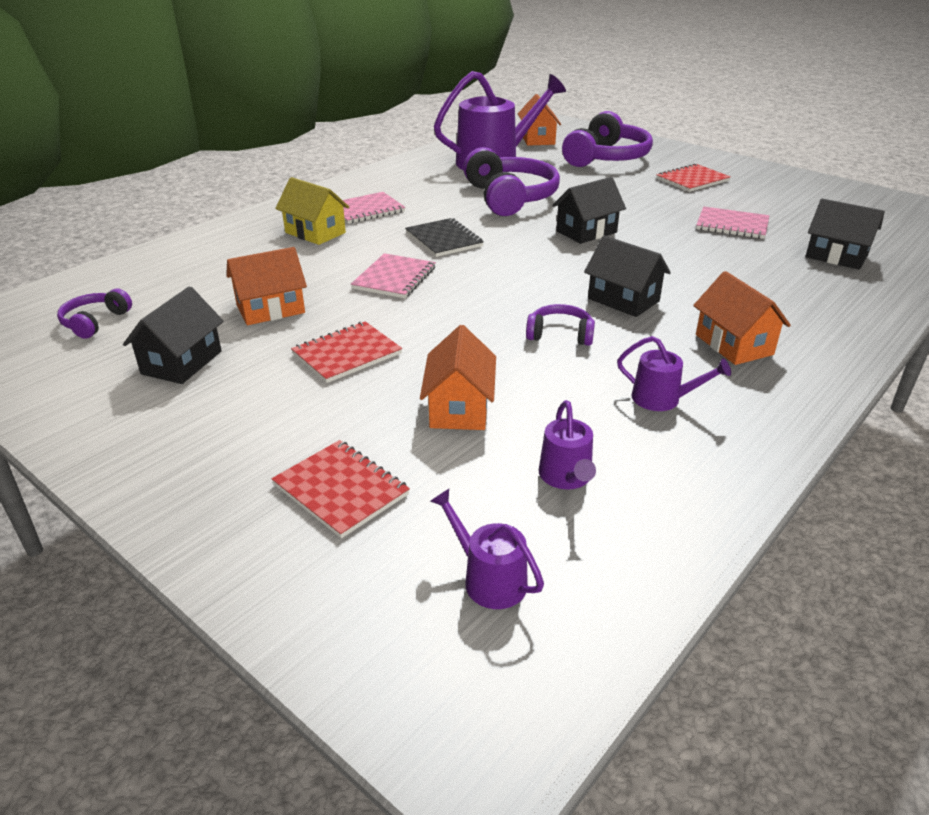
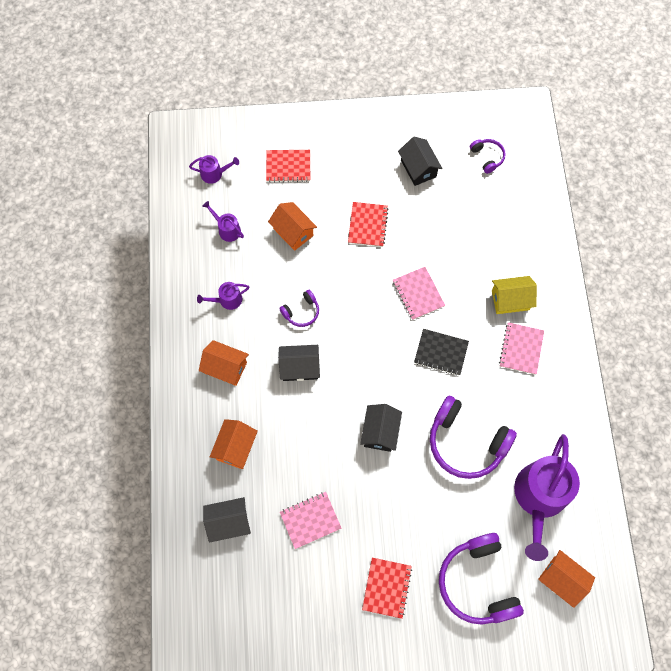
camera: 135 degrees right, 35 degrees up
(270, 309) = (436, 224): orange house -> orange house (235, 447)

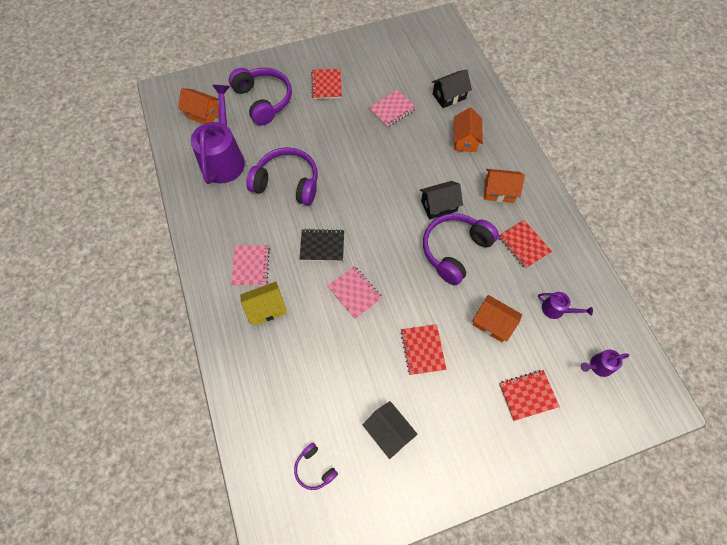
camera: 165 degrees right, 5 degrees down
(227, 300) = (524, 245): purple watering can -> red notebook
(301, 312) = (455, 250): purple headphones -> purple headphones, size x2.06
(380, 432) = (358, 175): black house -> none

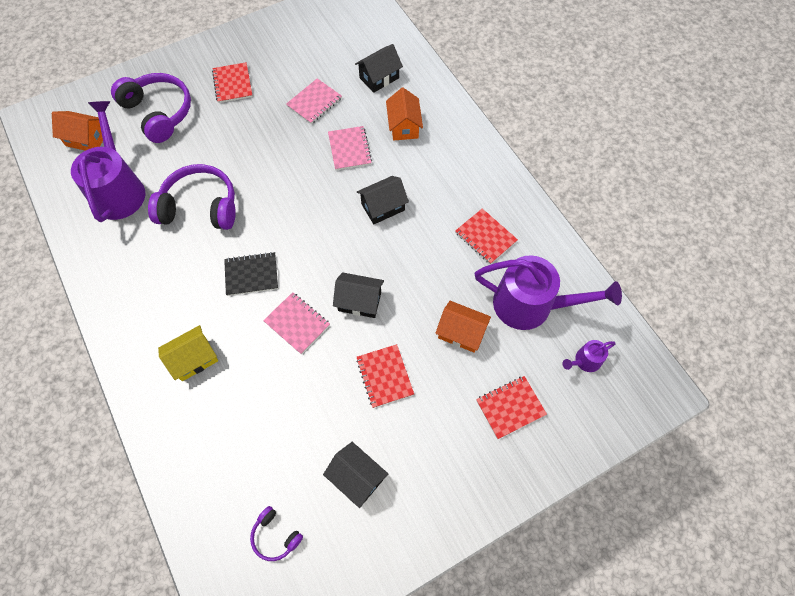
camera: 10 degrees left, 0 degrees up
(251, 266) = (168, 312): pink notebook -> pink notebook (349, 149)
(409, 282) = (359, 301): none -> black house
(455, 250) = (408, 256): purple headphones -> none
(499, 191) = (450, 180): orange house -> none
(556, 309) = (530, 305): purple watering can -> purple watering can, size x2.25

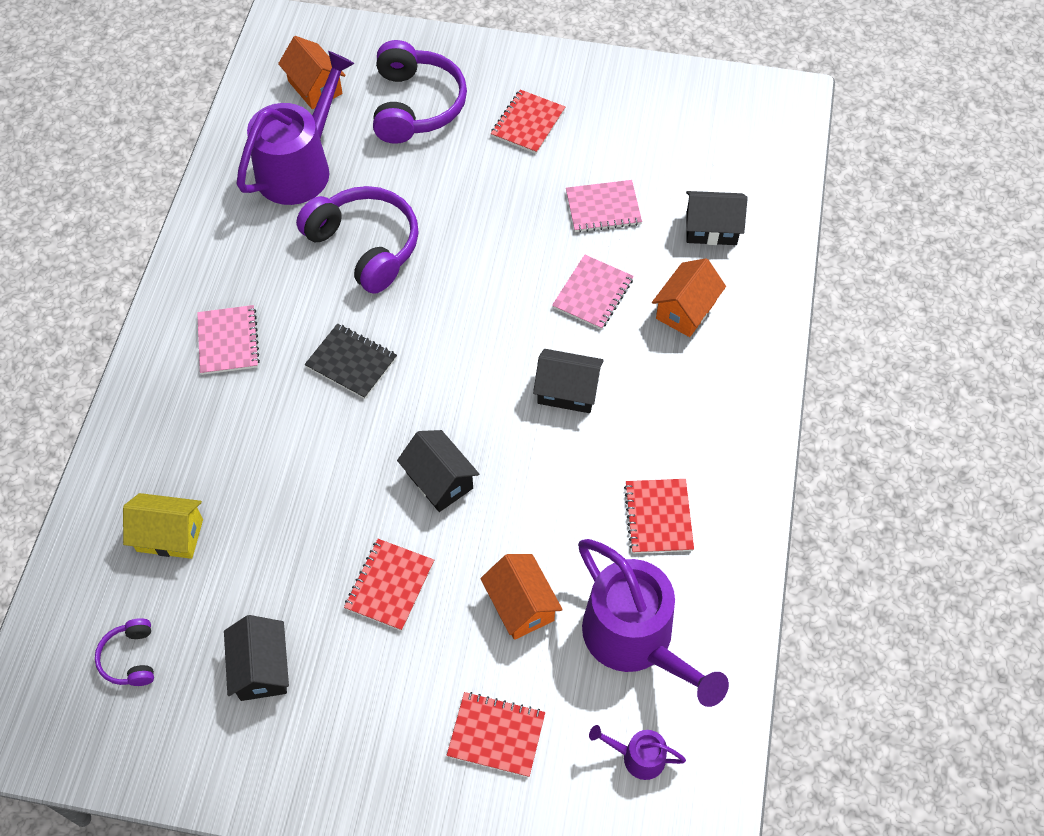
camera: 40 degrees right, 5 degrees down
(194, 359) = (214, 410): yellow house -> yellow house (170, 535)
(297, 323) = (350, 453): pink notebook -> pink notebook (228, 341)

